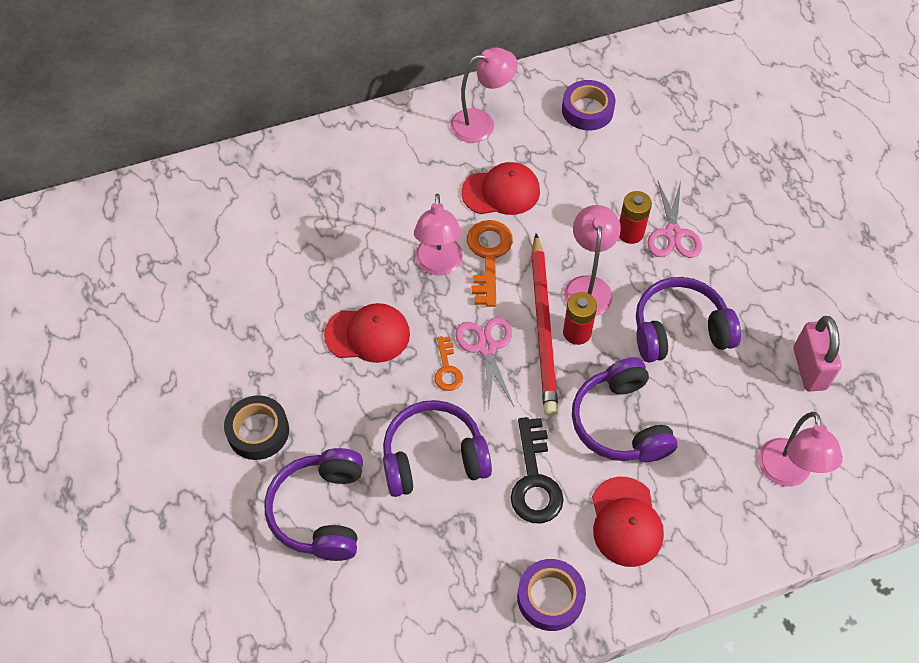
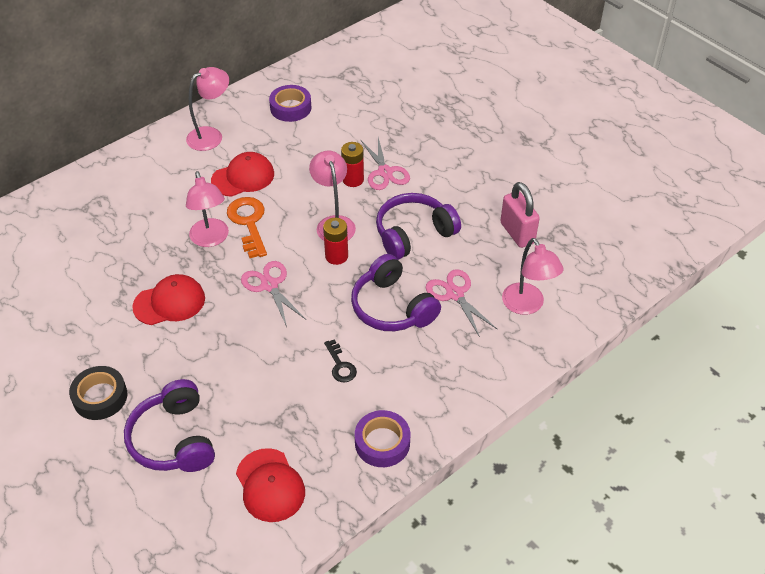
camera: 20 degrees left, 10 degrees down
(433, 457) = (254, 373): purple headphones -> none
(447, 369) = (243, 308): orange key -> none
(534, 480) = (340, 365): black key -> black key, size x0.58
(543, 327) = (309, 259): red pencil -> none
(626, 522) = (421, 373): red cap -> red cap (270, 485)
(702, 429) = (455, 294): none -> pink scissors

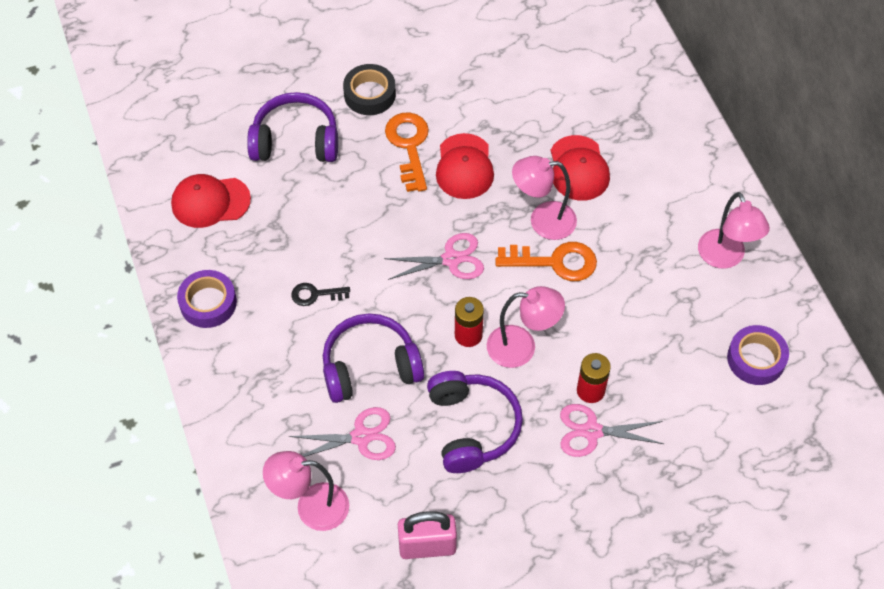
camera: 110 degrees right, 10 degrees up
(157, 348) = (409, 146): none -> orange key
(243, 177) = (635, 274): red cap -> red cap (578, 168)

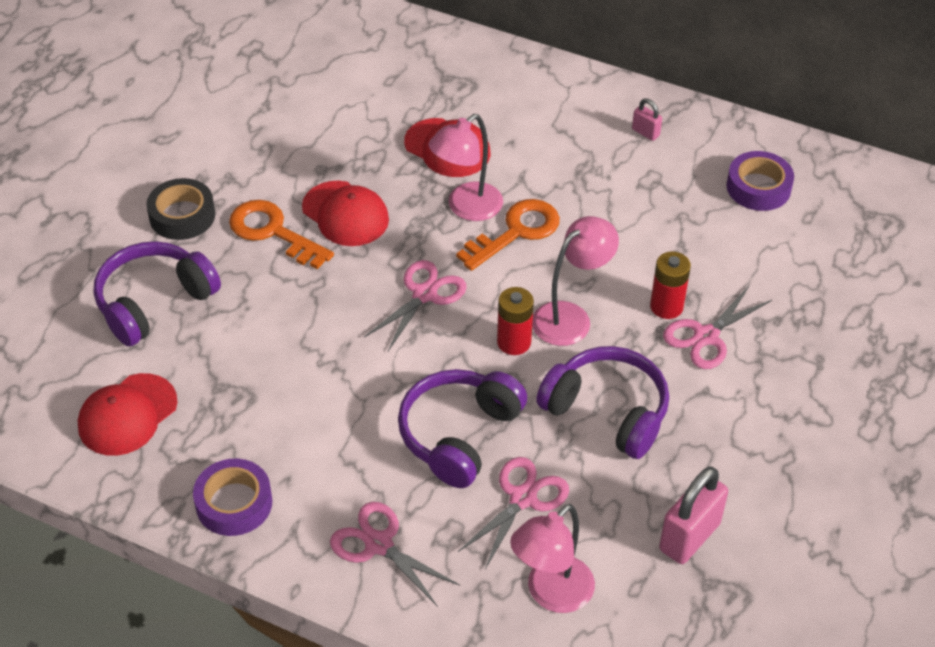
camera: 45 degrees left, 10 degrees down
(254, 394) = (379, 544): none -> pink scissors
(315, 294) = (334, 415): black key -> none
(725, 258) = (645, 132): pink lamp -> pink padlock

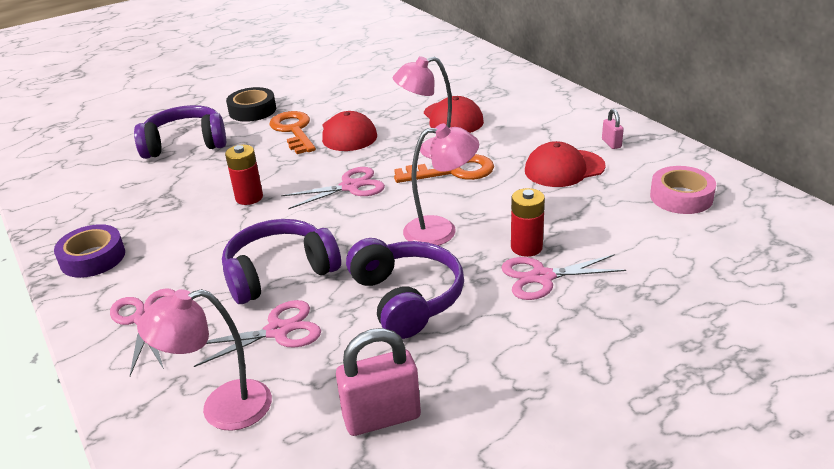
camera: 35 degrees right, 15 degrees down
(127, 415) = (99, 191): red cap -> red cap (564, 168)
(514, 342) = (382, 232): red battery -> red battery (249, 197)
(758, 187) = (681, 197): purple tape -> pink tape

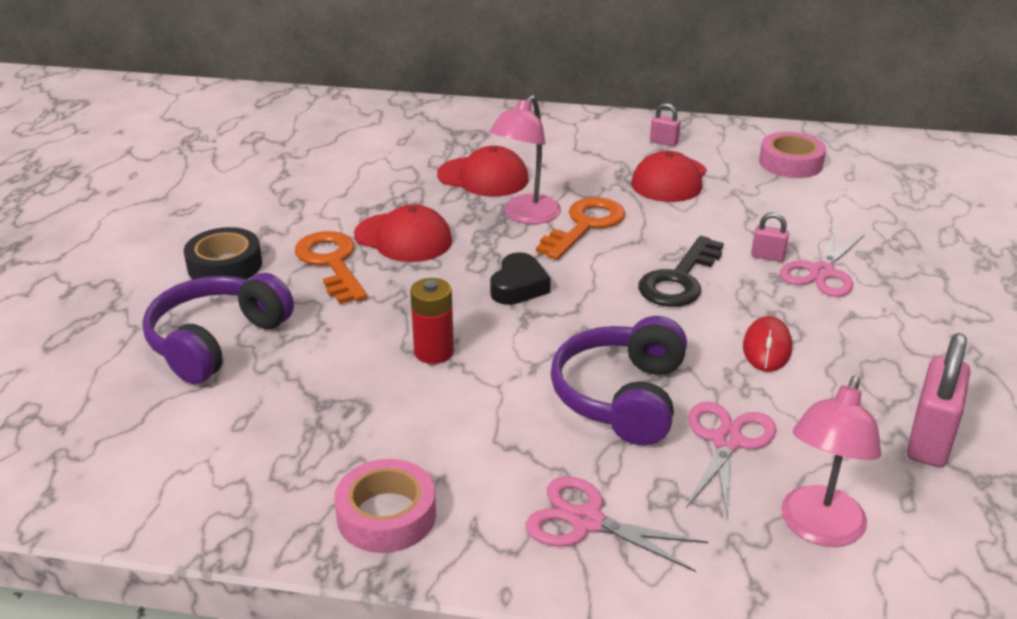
camera: 50 degrees left, 0 degrees up
(93, 258) = (386, 515): purple tape -> pink tape
(294, 131) = (331, 263): orange key -> orange key turned 45 degrees clockwise
(350, 187) = (518, 286): pink scissors -> black heart
(407, 298) = (767, 348): purple headphones -> red mouse
(441, 230) = (679, 279): pink lamp -> black key
(526, 247) = (767, 256): red battery -> pink padlock

